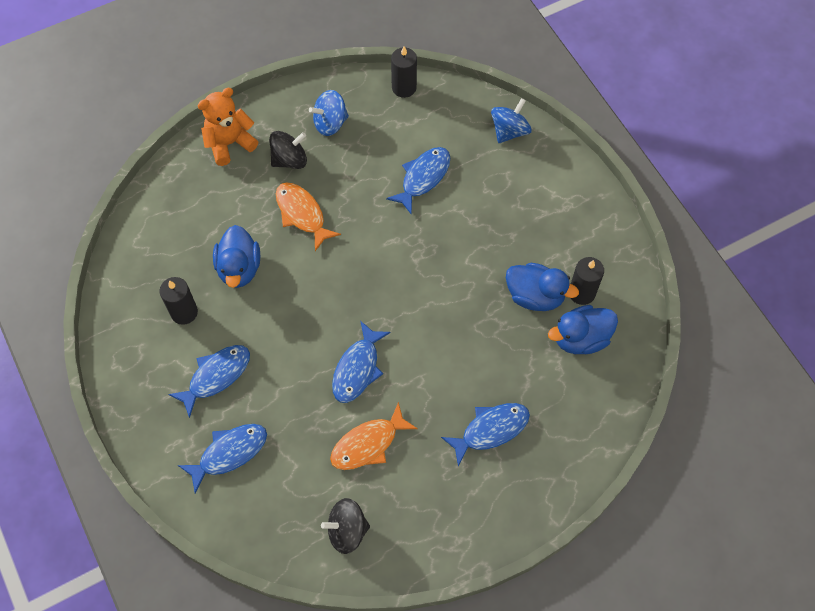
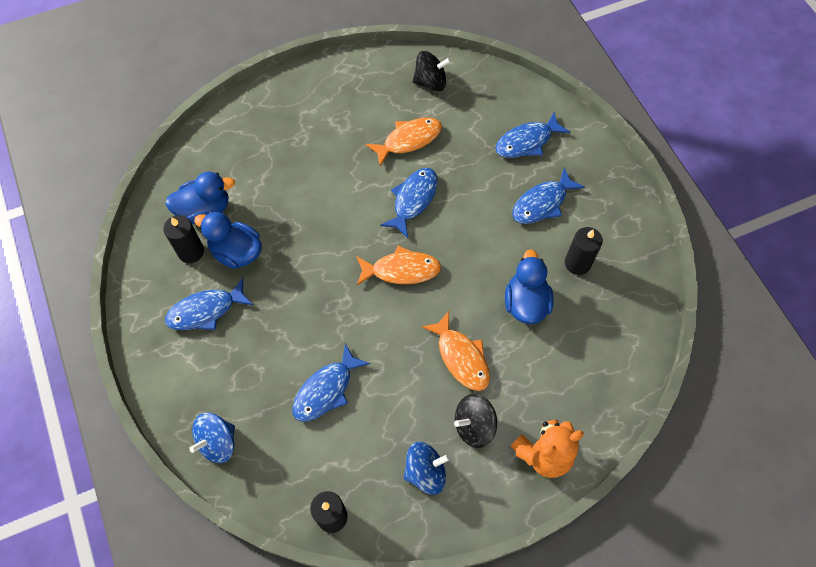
camera: 175 degrees left, 0 degrees up
(364, 291) = (401, 270): none -> orange fish
(491, 430) = (303, 142): blue fish -> blue fish (205, 311)

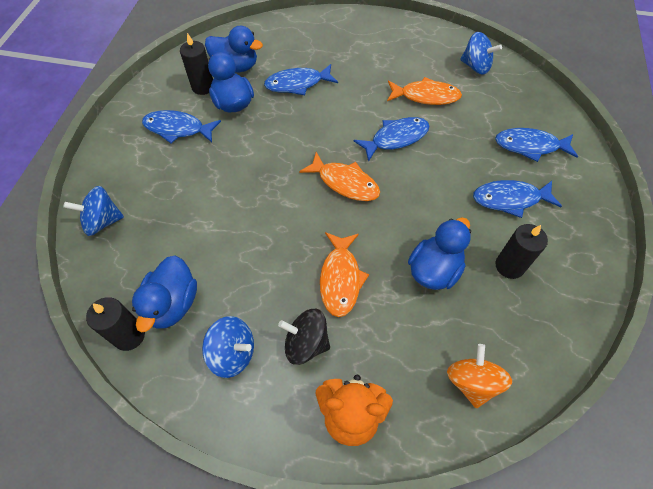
camera: 35 degrees right, 5 degrees down
(326, 390) = (211, 234): blue fish -> blue fish (297, 84)
(345, 468) = (172, 304): none -> blue duck
(430, 82) = (475, 66): black spinning top -> blue spinning top
(608, 373) = (472, 382): none -> orange spinning top

